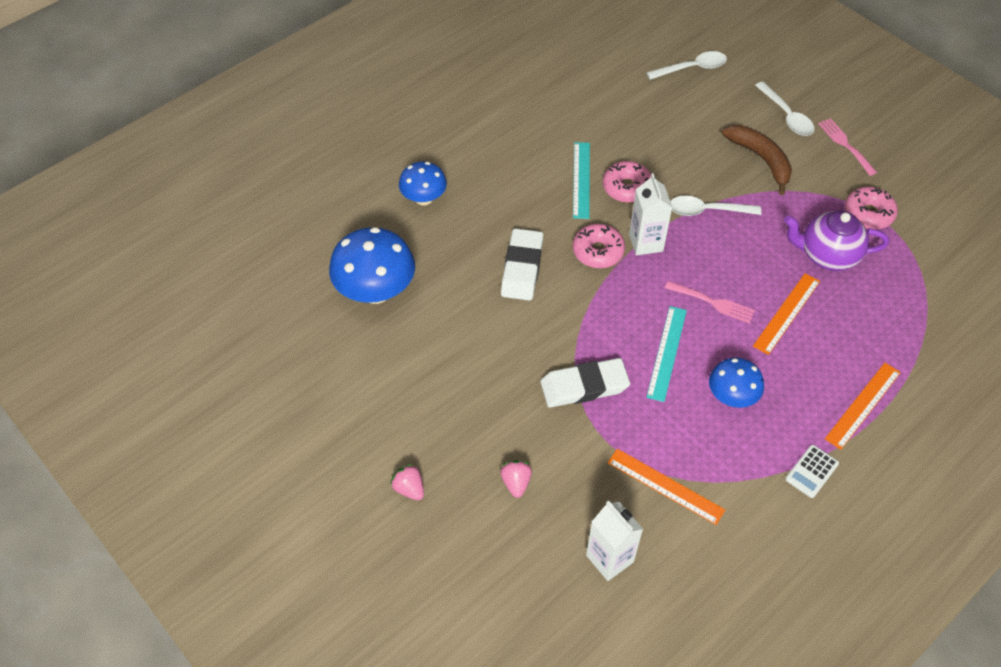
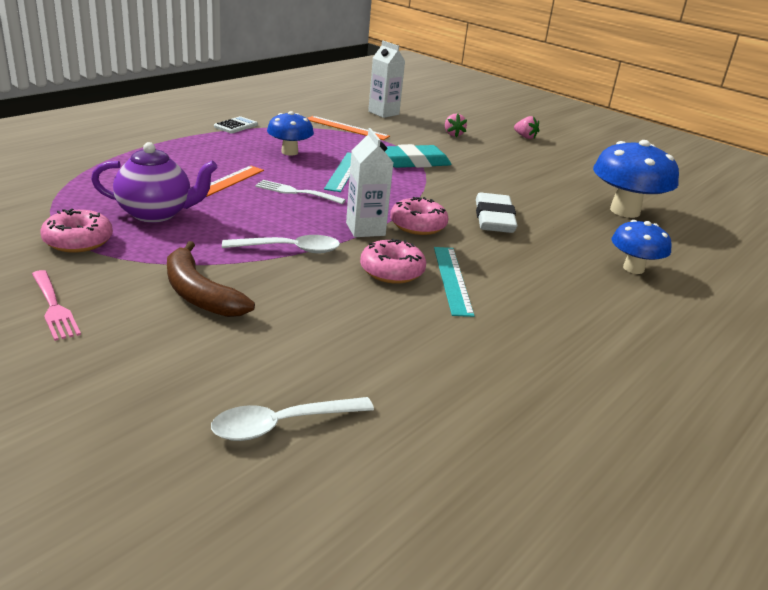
camera: 170 degrees right, 25 degrees down
(584, 386) = (414, 162): white eraser -> turquoise eraser
(712, 302) = (296, 192): pink fork -> white fork
(786, 116) = (130, 346): white spoon -> none
(863, 405) = (177, 144): orange ruler -> none

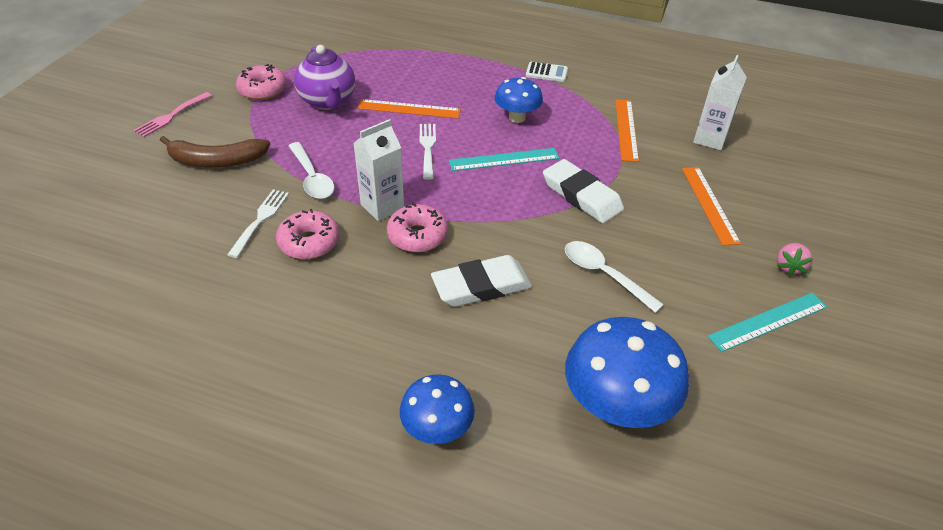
camera: 70 degrees right, 15 degrees up
(199, 294) = (216, 161): brown banana -> brown banana turned 120 degrees counterclockwise
(283, 424) = (66, 247): white spoon -> white spoon (604, 275)
(336, 288) = (260, 220): none -> white fork
(414, 162) = (581, 195): turquoise eraser -> white eraser
(452, 279) = (316, 283): turquoise ruler -> turquoise ruler (768, 321)
(453, 134) = (709, 204): pink strawberry -> orange ruler

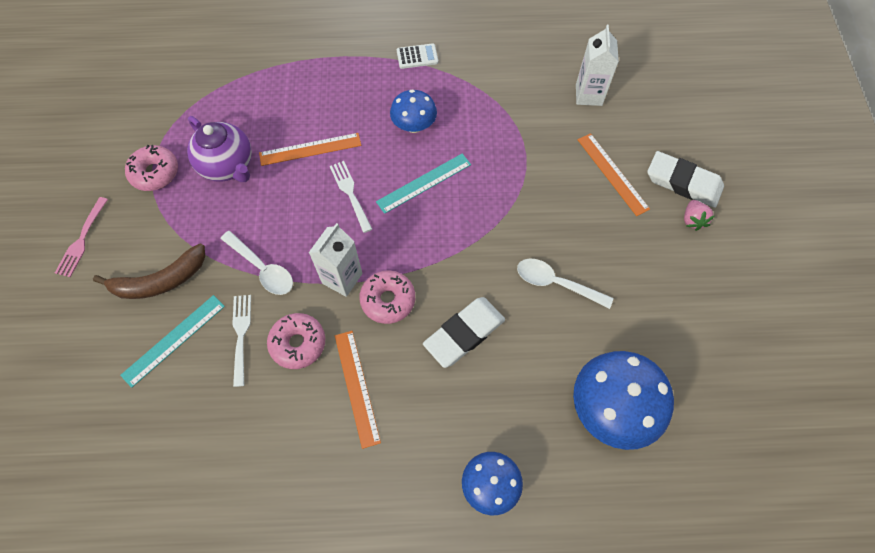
camera: 20 degrees left, 20 degrees up
(581, 195) = (506, 202): white eraser -> white eraser (683, 182)
(626, 129) = (515, 107): orange ruler -> orange ruler (357, 387)
(768, 321) = (693, 283): turquoise ruler -> turquoise ruler (174, 340)

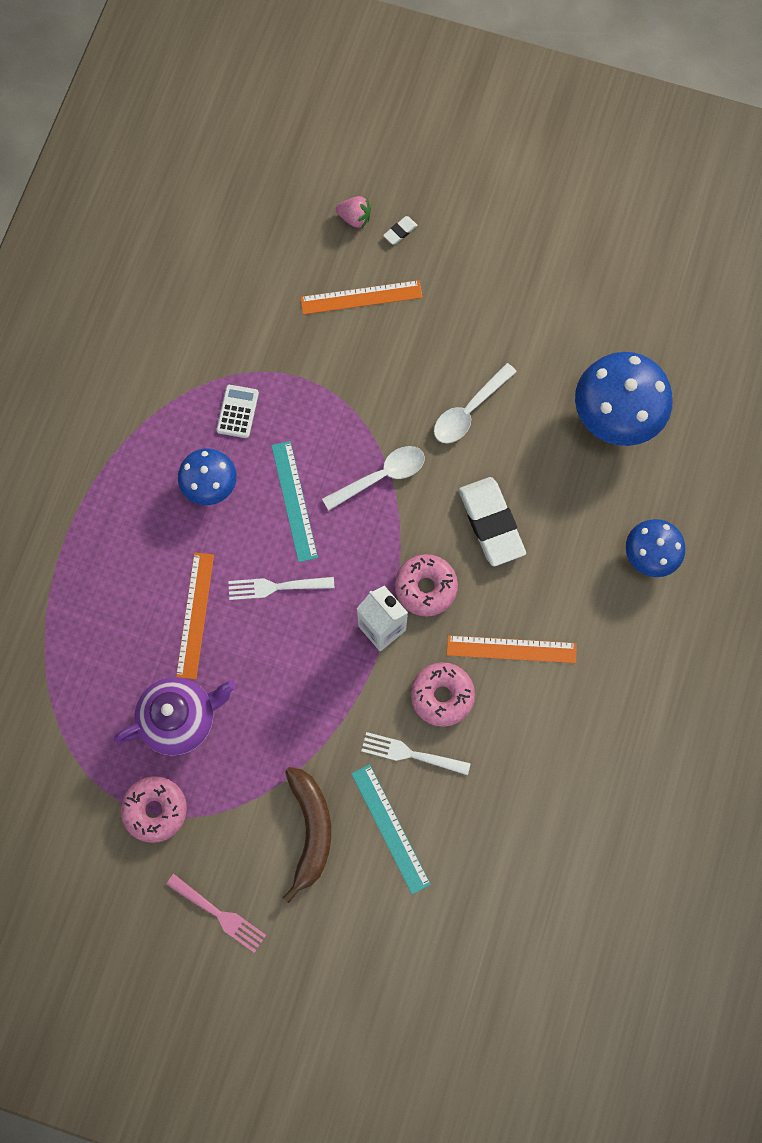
camera: 70 degrees left, 10 degrees up
(262, 268) = (337, 711): white spoon -> white spoon (381, 477)
(417, 57) = (106, 446): white calculator -> white calculator (237, 411)
(588, 95) = (247, 275): white carton -> none
(683, 182) = (400, 231): white eraser -> white eraser, size x0.41
(692, 220) = (448, 245): pink strawberry -> pink strawberry (354, 218)

